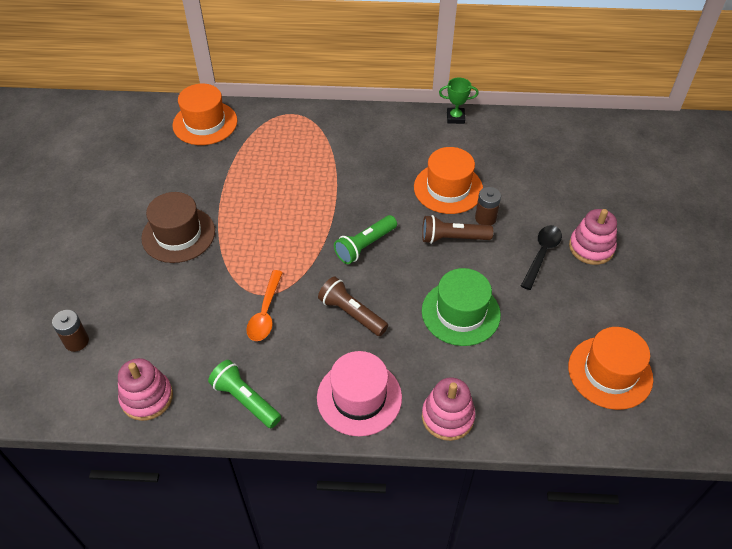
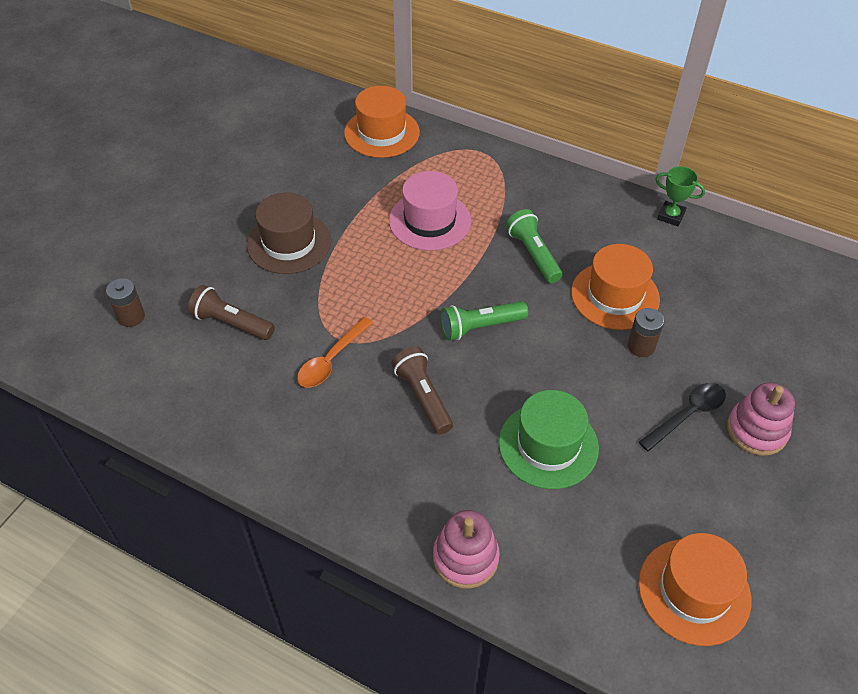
camera: 25 degrees right, 0 degrees up
(147, 397) = (165, 401): pink stacking toy -> none
(245, 400) = (259, 445): green flashlight -> green flashlight (533, 254)
(359, 397) = (379, 493): pink hat -> pink hat (429, 221)
(453, 238) = (588, 355): brown flashlight -> brown flashlight (231, 323)

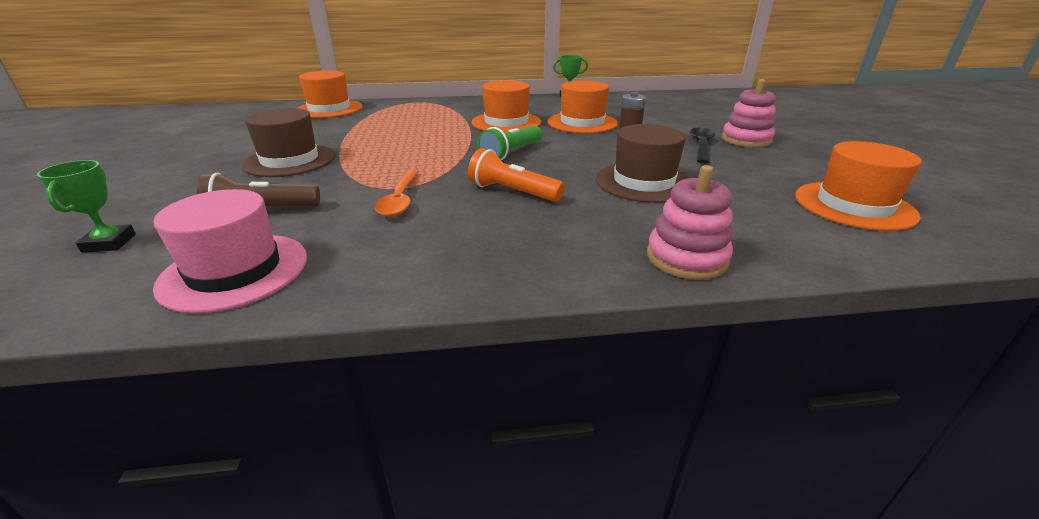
camera: 35 degrees left, 20 degrees down
(131, 317) = (109, 243): brown battery -> green trophy
(423, 397) = (513, 192): brown flashlight -> orange flashlight
(429, 221) = (411, 128): pink hat -> pink hat (235, 271)
(533, 254) = (506, 122): green flashlight -> orange hat
(548, 445) = (643, 182): green hat -> brown hat

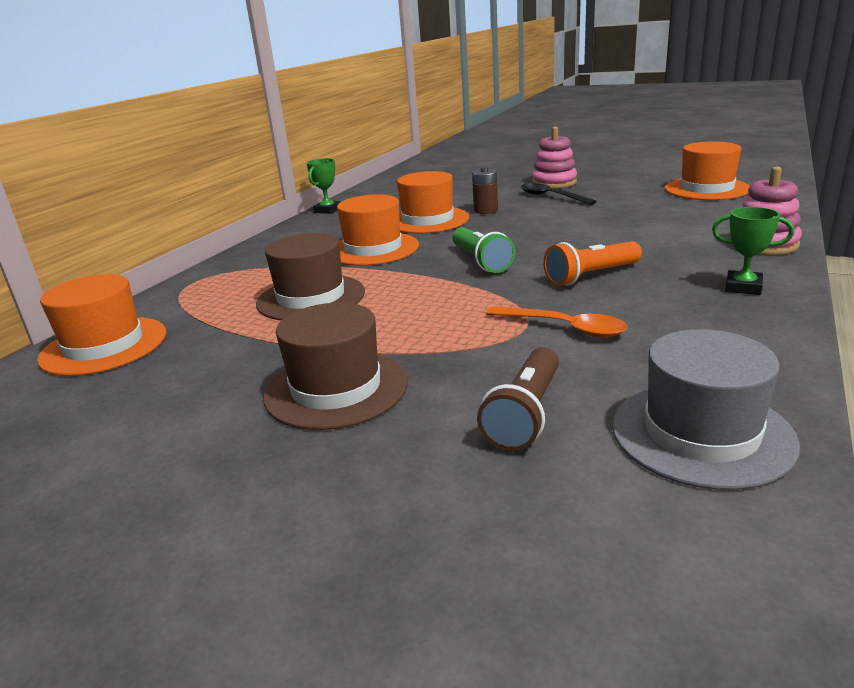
camera: 55 degrees left, 5 degrees down
(109, 243) = (549, 547): green trophy -> green trophy (743, 287)
(235, 271) = (701, 433): pink hat -> grey hat
(643, 182) = (613, 229): brown hat -> brown hat (311, 298)

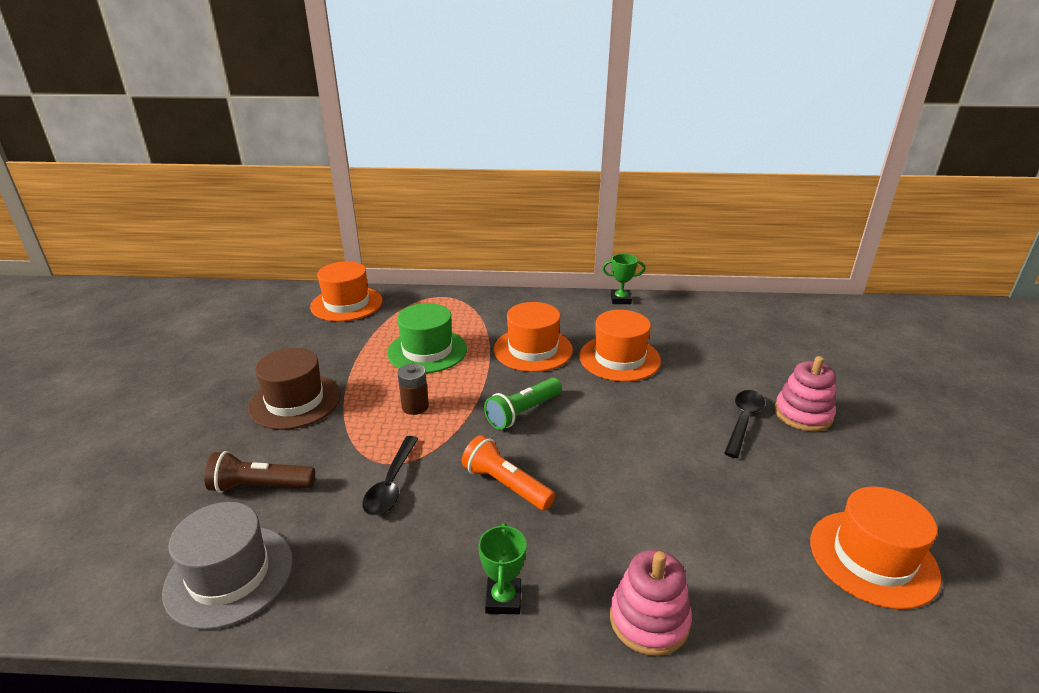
camera: 65 degrees right, 5 degrees up
(311, 298) = (427, 351): brown hat -> green hat
(485, 210) = (667, 385): brown battery -> brown battery (415, 406)
(564, 328) = (391, 484): orange spoon -> black spoon

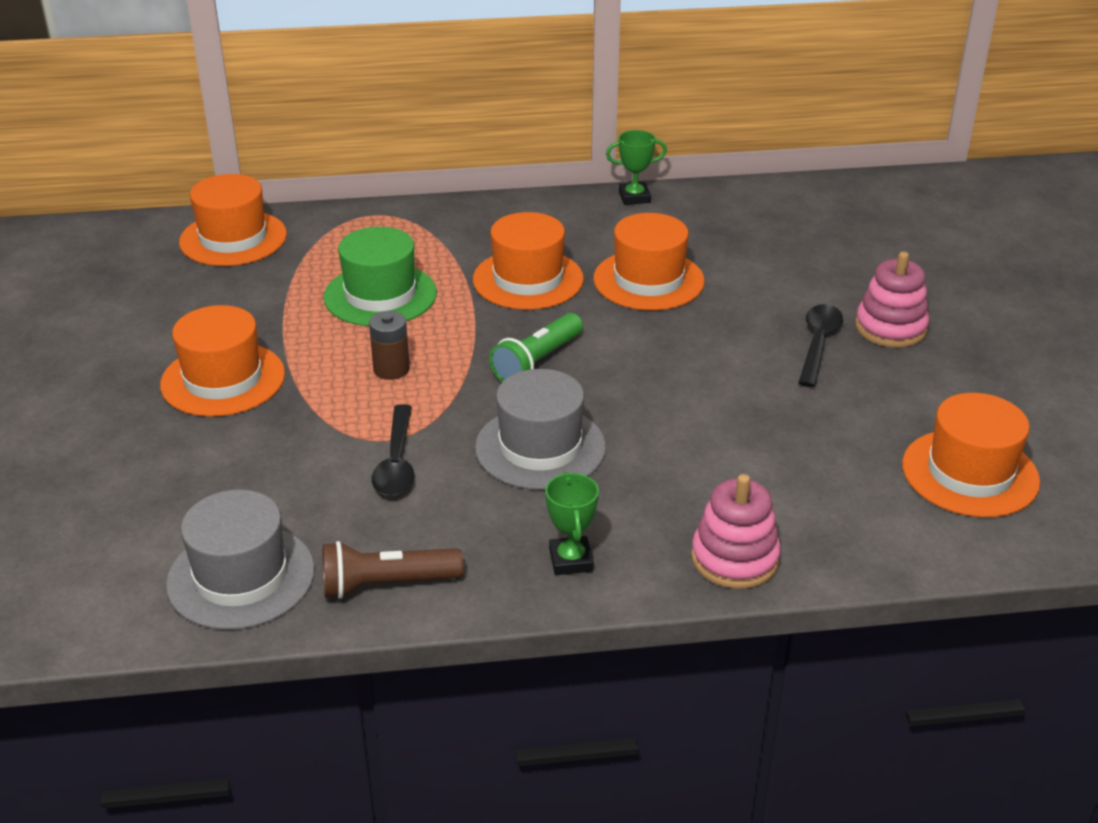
camera: 10 degrees left, 5 degrees up
(260, 486) = (229, 483): brown flashlight -> brown flashlight (387, 584)
(295, 401) = (223, 379): brown hat -> orange hat
(506, 485) = (540, 447): orange flashlight -> grey hat

